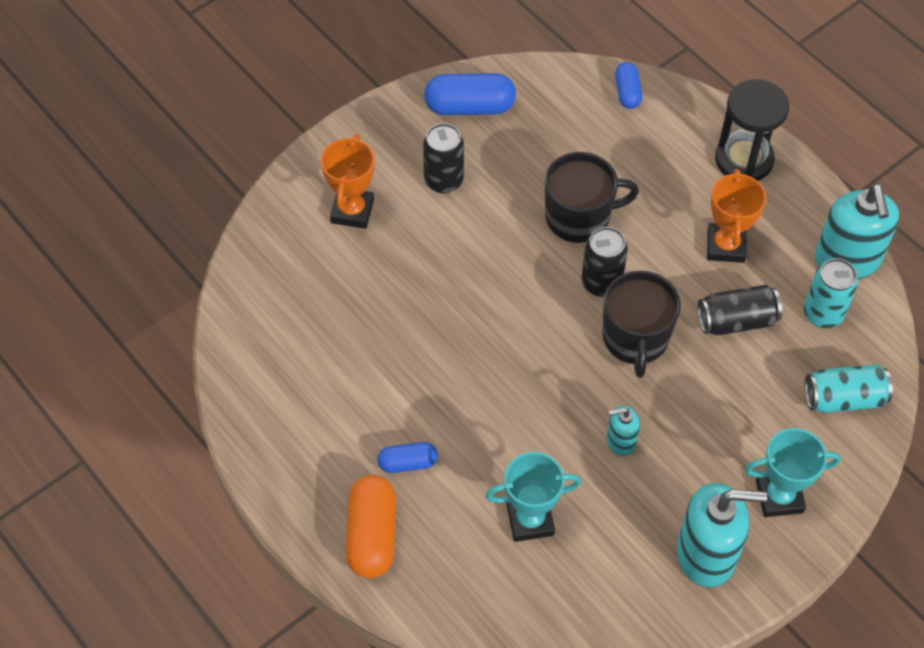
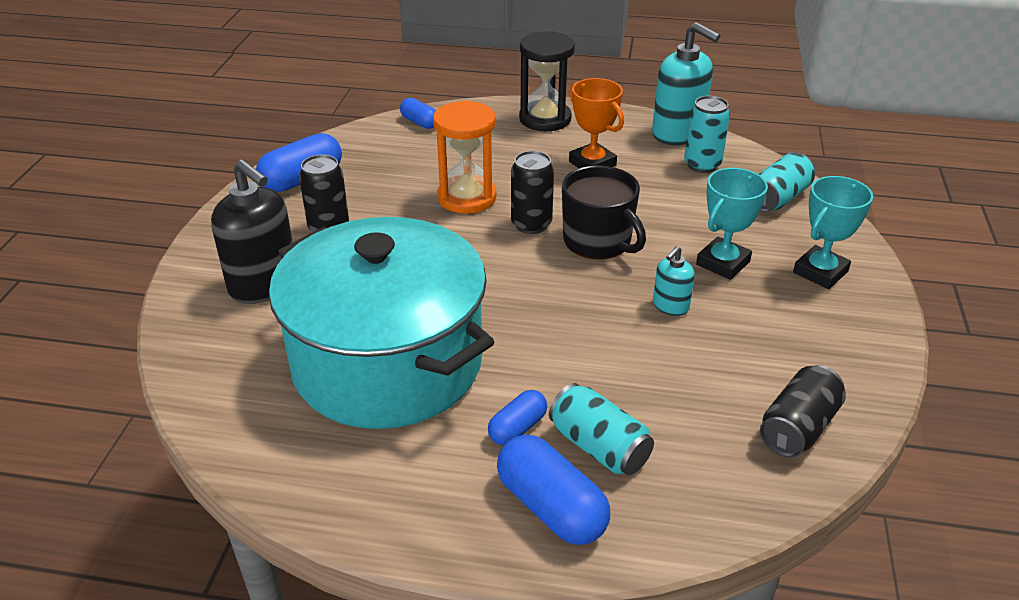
camera: 40 degrees left, 20 degrees down
(352, 211) = (264, 285): orange trophy -> black soap dispenser
(372, 535) = (551, 507): orange capsule -> blue capsule
(374, 346) = (387, 363): none -> turquoise pot
(444, 517) = (599, 447): none -> turquoise can
(530, 520) = (672, 401): turquoise trophy -> turquoise trophy (723, 263)
(579, 216) = (467, 197): black mug -> orange hourglass
(706, 554) = (826, 336): turquoise soap dispenser -> none
(736, 321) = (653, 196): black can -> black can (798, 428)

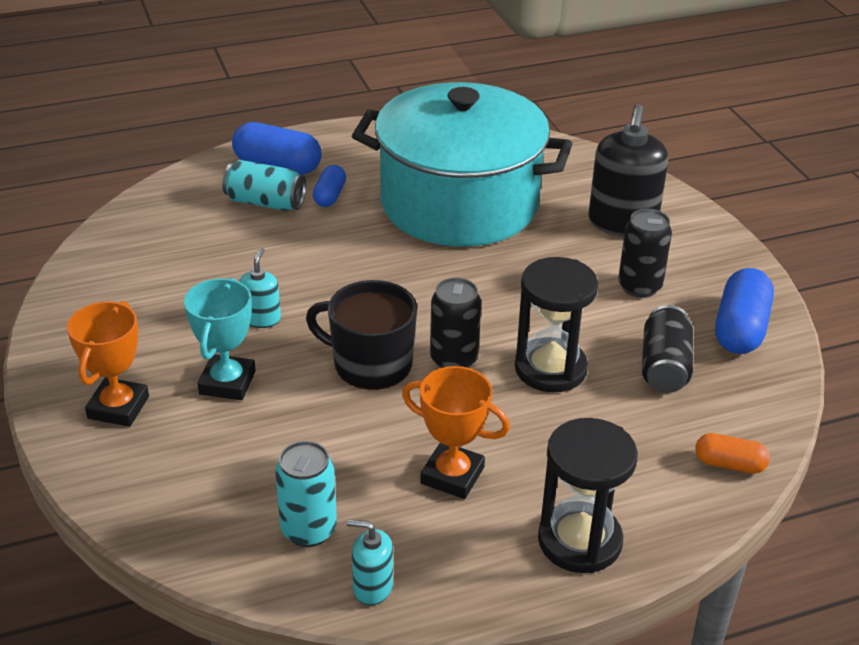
camera: 150 degrees right, 0 degrees up
(264, 285) = (622, 223): black soap dispenser -> black soap dispenser turned 90 degrees counterclockwise
(420, 122) = (729, 464): blue capsule -> orange capsule
(467, 197) = (550, 368): orange hourglass -> black hourglass
(678, 133) = (372, 587): turquoise soap dispenser -> turquoise soap dispenser, size x0.50
(778, 198) = (188, 504): turquoise can -> none
(798, 428) = (121, 256): black can -> black can (664, 367)
(820, 272) = (118, 407): turquoise trophy -> orange trophy

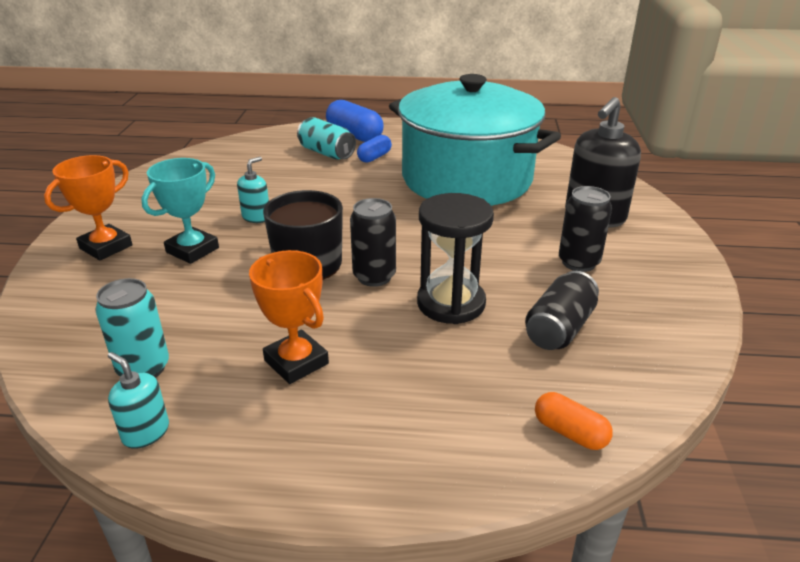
camera: 25 degrees right, 5 degrees down
(579, 541) = (362, 456): black hourglass -> none
(740, 329) = (657, 317): blue capsule -> none

